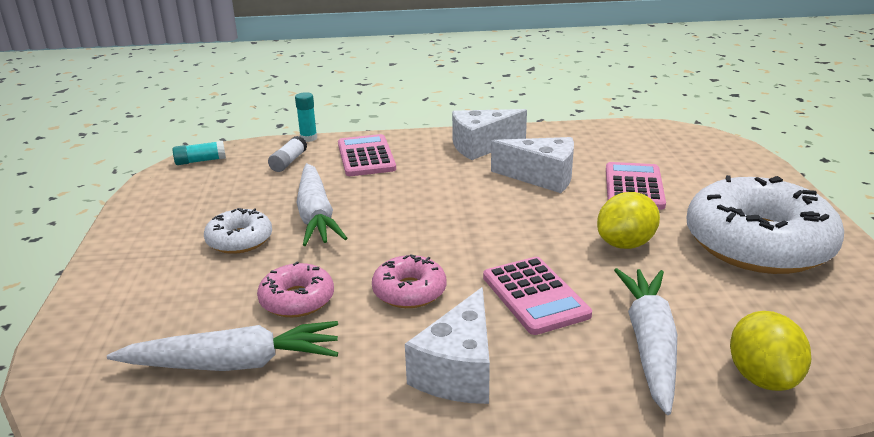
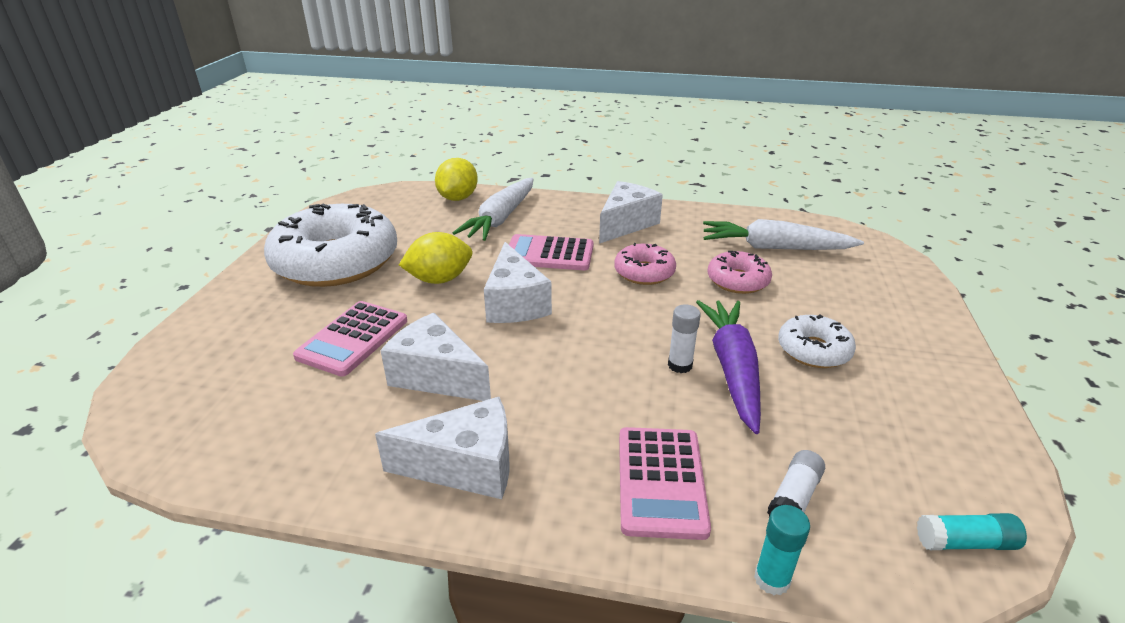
camera: 165 degrees left, 5 degrees up
(316, 215) = (732, 369): white carrot -> purple carrot
(359, 211) = (680, 365): none -> white glue stick
(528, 234) = (515, 303): none -> white cheese
(535, 296) = (549, 254): pink calculator -> pink calculator turned 75 degrees counterclockwise

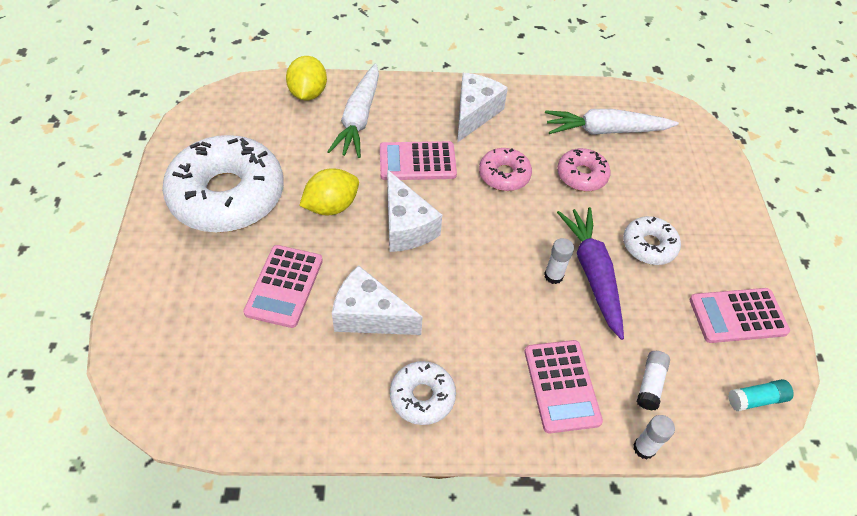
camera: 15 degrees left, 20 degrees up
(465, 466) = (422, 396): white cheese -> white donut
(772, 579) = (644, 448): turquoise glue stick -> white glue stick
(937, 436) = (737, 316): none -> pink calculator

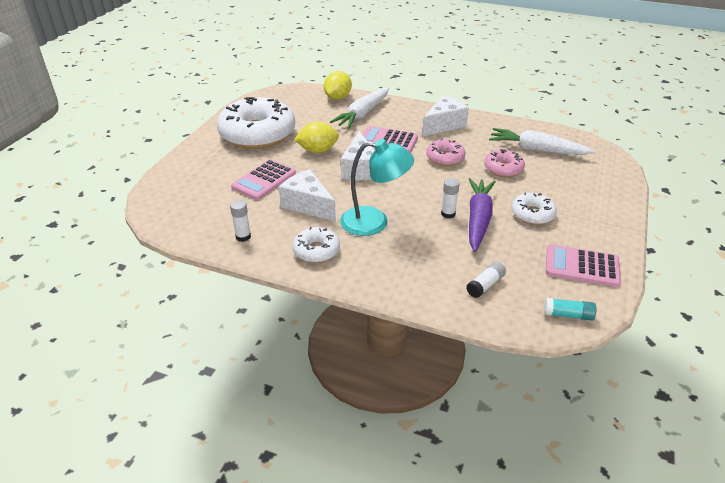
camera: 25 degrees right, 15 degrees down
(471, 319) = (374, 222): none -> turquoise lamp
(561, 386) = (417, 269): pink calculator -> none
(644, 448) = (458, 317): white glue stick -> white glue stick (243, 237)

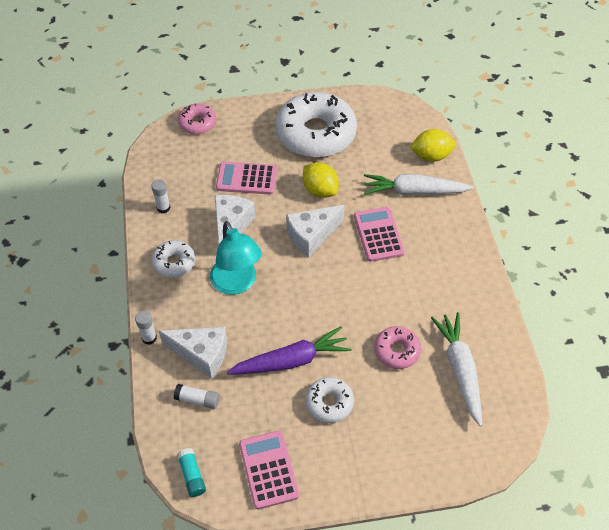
camera: 60 degrees right, 15 degrees up
(443, 125) = (447, 267): white cheese -> white cheese (201, 354)
(445, 158) = (381, 294): pink donut -> pink donut (197, 123)
(448, 214) = (284, 333): white glue stick -> white glue stick (149, 338)

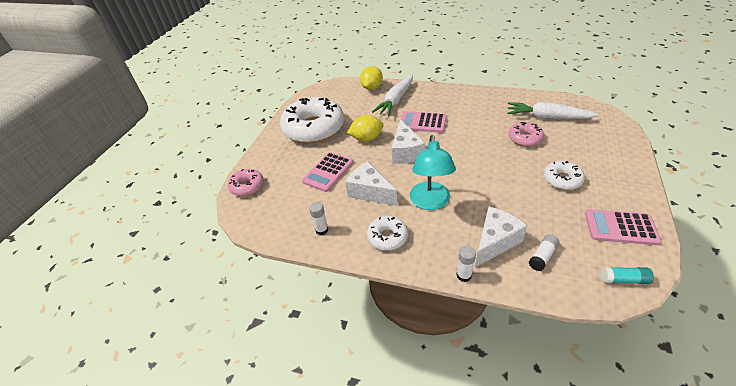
camera: 60 degrees left, 10 degrees down
(237, 284) = (430, 202): turquoise lamp -> turquoise lamp turned 90 degrees clockwise
(291, 360) = (517, 190): purple carrot -> none

